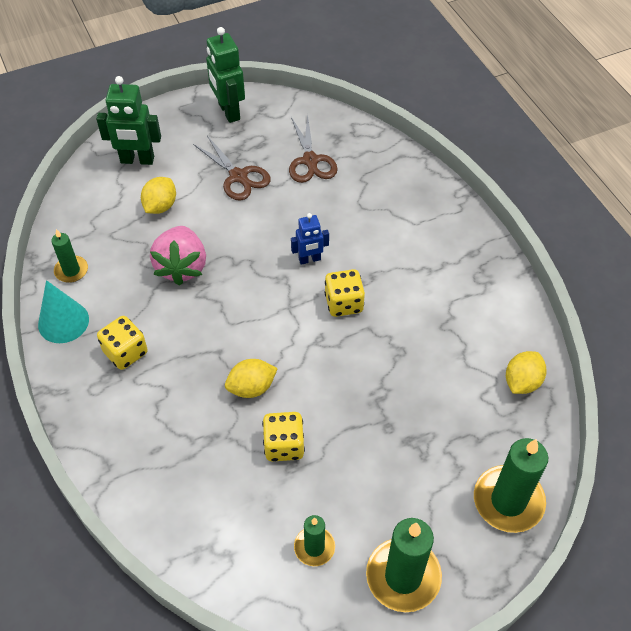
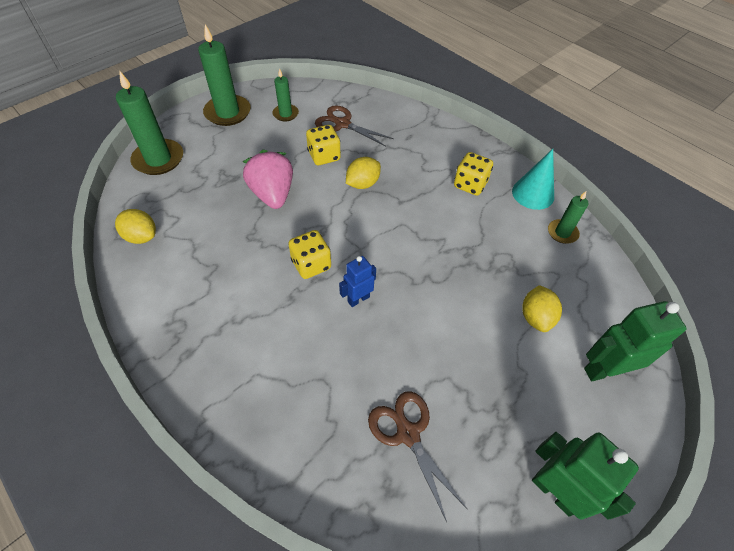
camera: 160 degrees right, 0 degrees up
(182, 267) = (472, 260): pink strawberry -> pink strawberry (273, 194)
(238, 176) = (480, 381): brown scissors -> brown scissors (342, 124)
(522, 382) = (141, 237): yellow lemon -> yellow lemon turned 75 degrees counterclockwise

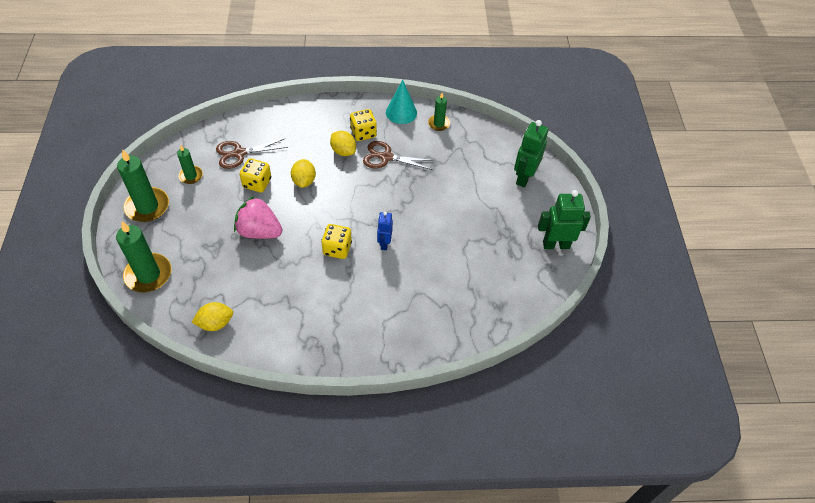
camera: 50 degrees left, 0 degrees up
(408, 434) = (480, 278): brown scissors -> brown scissors (386, 157)
(536, 317) = (473, 178): yellow lemon -> yellow lemon (343, 151)

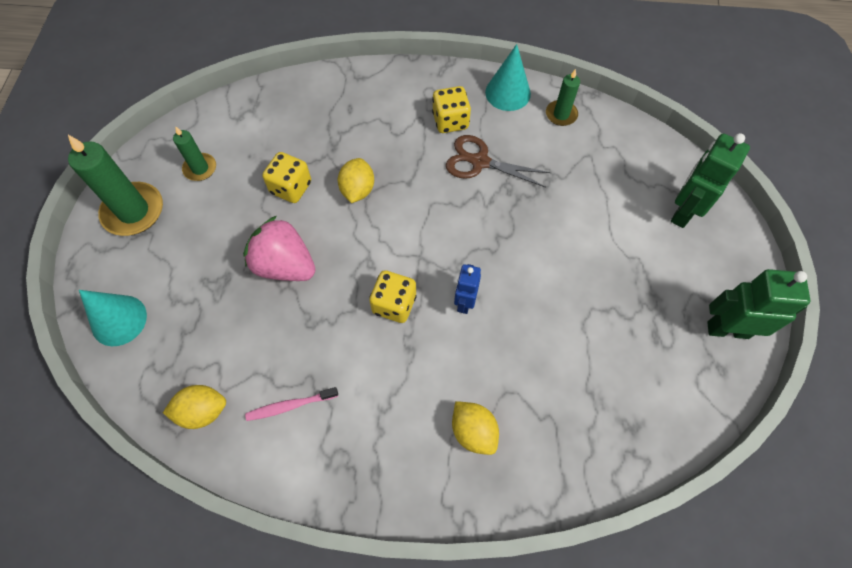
camera: 10 degrees right, 10 degrees up
(148, 274) = (119, 320): green candle -> turquoise cone
(239, 153) = (272, 139): brown scissors -> none
(274, 314) = (290, 406): none -> pink toothbrush
(343, 151) = (419, 147): yellow lemon -> yellow lemon (473, 431)

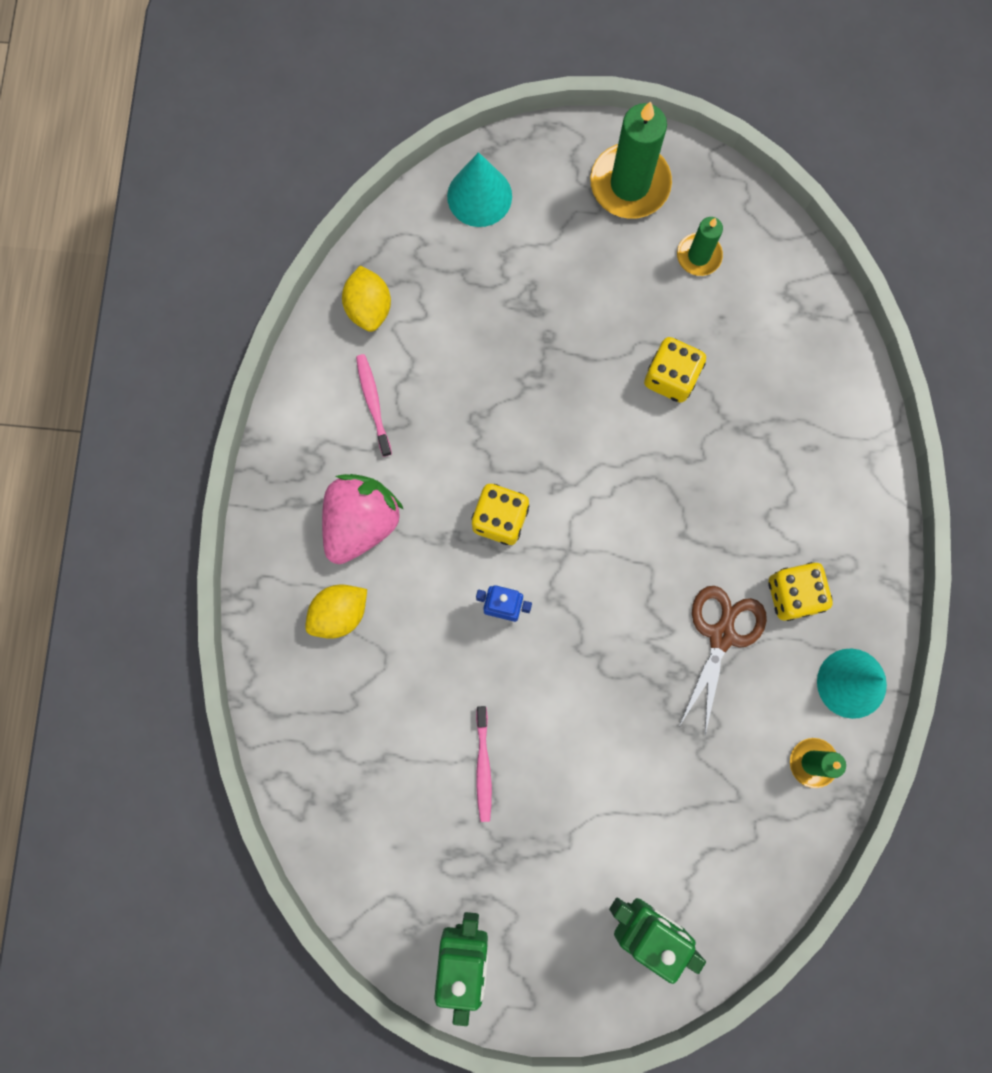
camera: 90 degrees right, 15 degrees up
(285, 265) = (554, 380): pink strawberry -> pink strawberry (361, 522)
(357, 190) = (669, 466): yellow lemon -> none
(588, 316) = (483, 766): none -> pink toothbrush

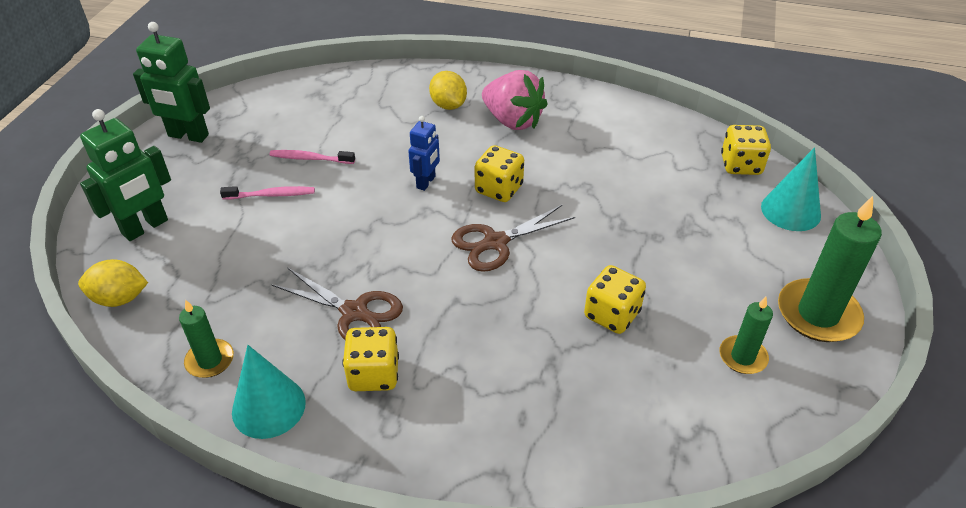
camera: 100 degrees right, 35 degrees down
(369, 307) = (685, 141): yellow lemon -> yellow lemon (120, 298)
(373, 403) = (605, 135): pink toothbrush -> pink toothbrush (271, 195)
(406, 244) = (741, 165): none -> yellow dice
(590, 508) = (496, 242): none -> brown scissors

